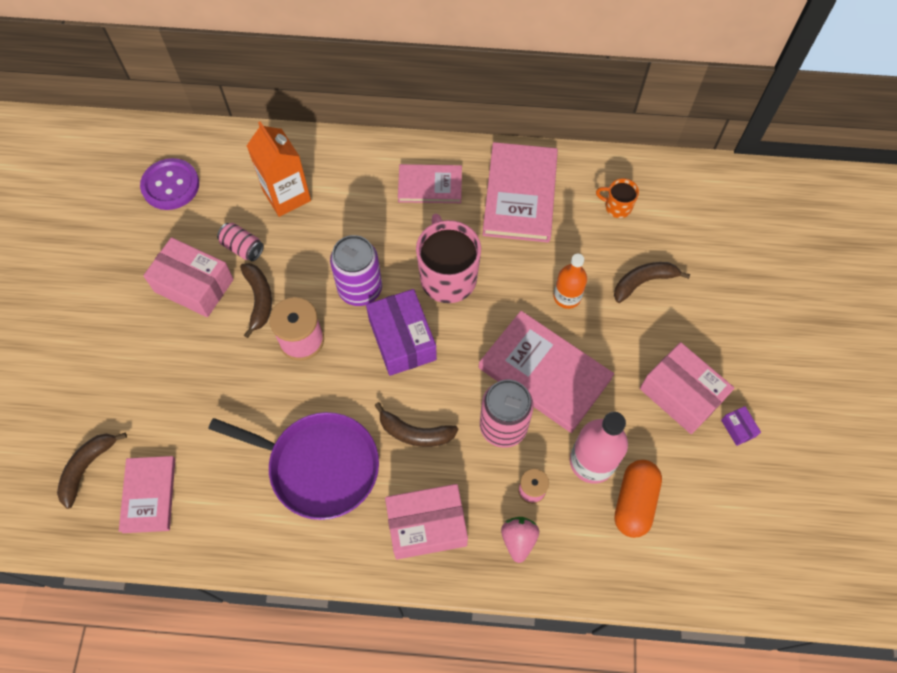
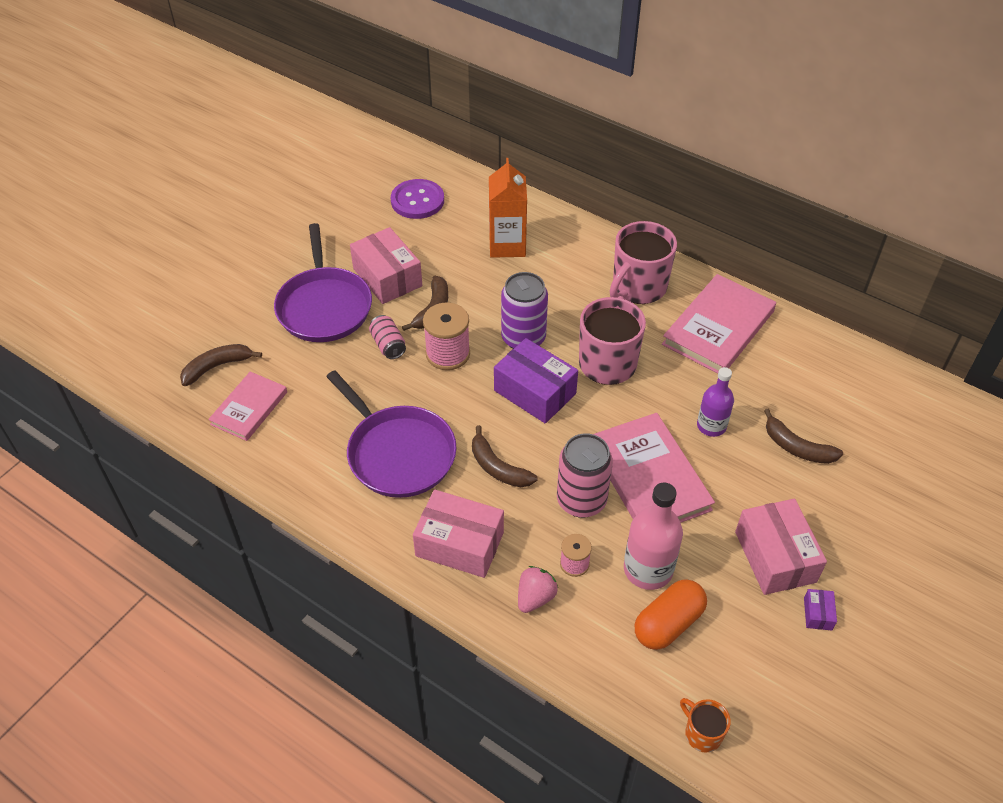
camera: 30 degrees right, 15 degrees down
(152, 347) = (324, 306): none -> purple pan
(242, 248) = (445, 267): pink can -> pink can (388, 345)
(402, 339) = (535, 392): purple box -> purple box turned 60 degrees counterclockwise
(430, 186) = (638, 287): pink book -> pink mug
(567, 297) = (711, 426): orange bottle -> purple bottle
(617, 207) = (809, 375): orange mug -> orange mug (702, 733)
(643, 282) = (796, 447): brown banana -> brown banana turned 150 degrees counterclockwise

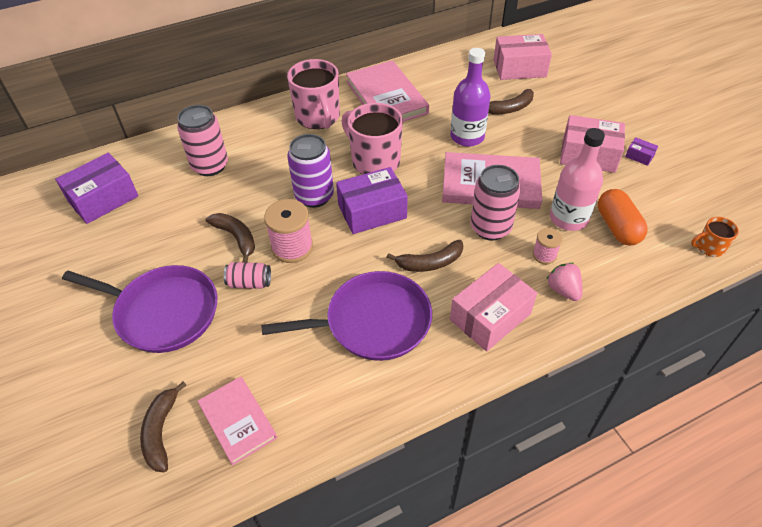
camera: 60 degrees left, 0 degrees up
(387, 277) = (172, 253): pink box -> pink box (519, 68)
(417, 201) = (103, 199): purple button -> purple box
(507, 245) = (210, 166): orange carton -> pink can
(711, 426) = (467, 137): purple bottle -> purple bottle, size x1.51

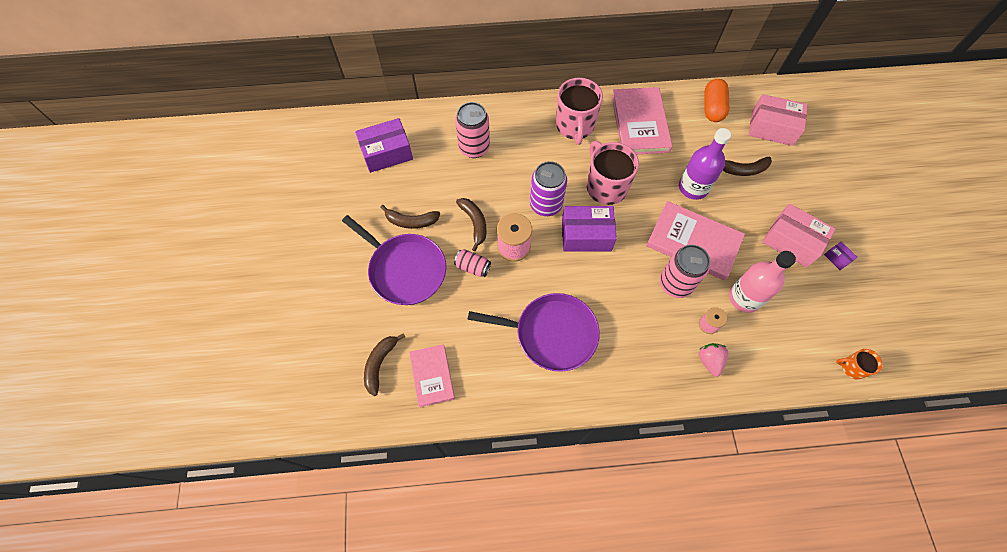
camera: 20 degrees right, 15 degrees up
(430, 263) = (614, 298): brown banana -> brown banana (411, 221)
(490, 317) = (642, 362): pink box -> none
(617, 227) = (782, 321): orange capsule -> orange capsule (712, 108)

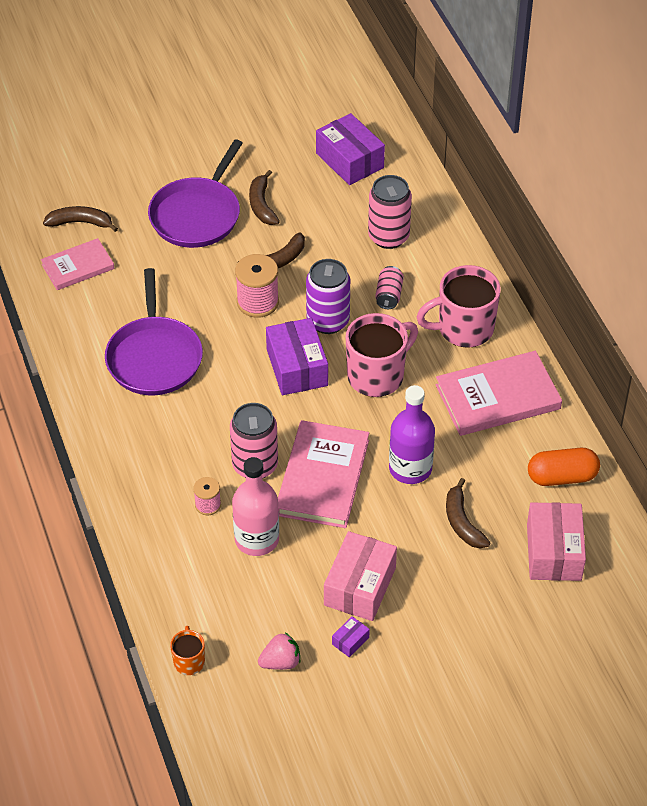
camera: 75 degrees right, 15 degrees down
(472, 267) = (218, 271): pink can -> pink can (389, 295)
(709, 361) = (159, 510): pink strawberry -> pink strawberry (280, 662)

